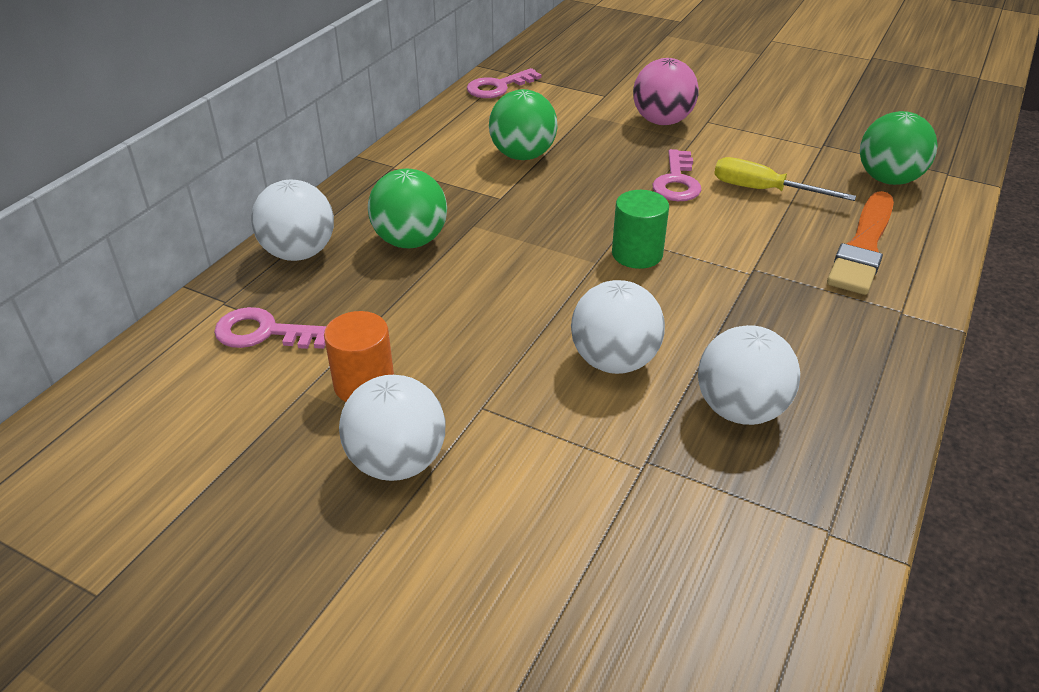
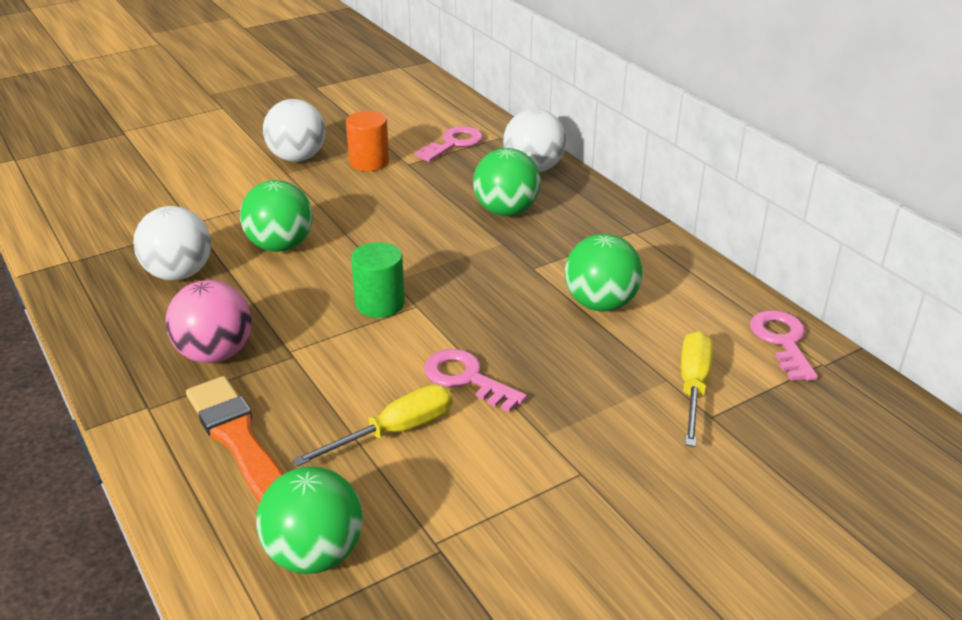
camera: 120 degrees right, 5 degrees down
(583, 105) = (693, 387): none -> yellow screwdriver
(614, 361) = (280, 246): white ball -> green ball
(662, 121) = (607, 432): pink ball -> pink ball (215, 354)

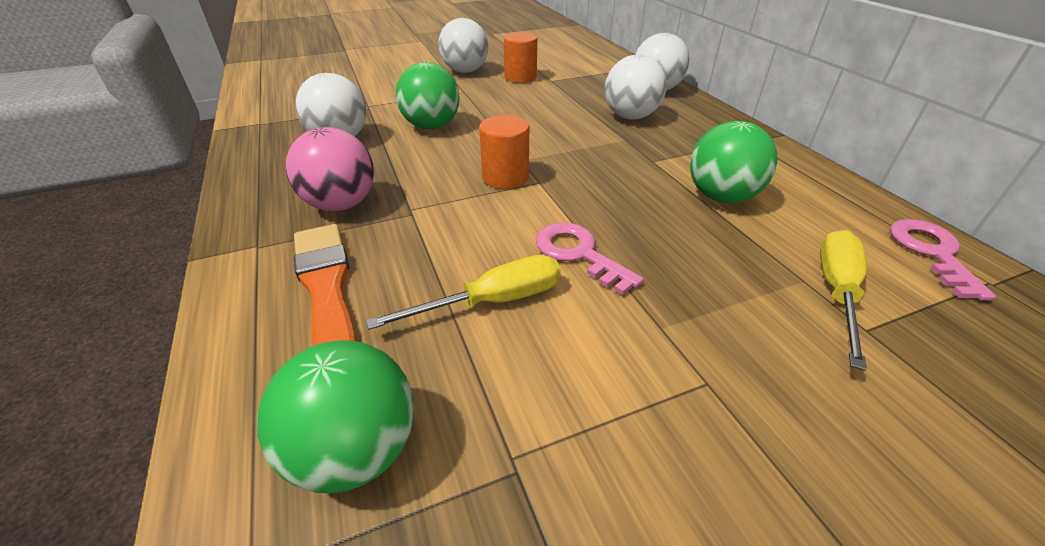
camera: 10 degrees right, 5 degrees up
(380, 304) = (505, 177): green cylinder -> orange cylinder
(453, 144) = (590, 70): pink key -> none
(506, 211) = (630, 117): green ball -> white ball

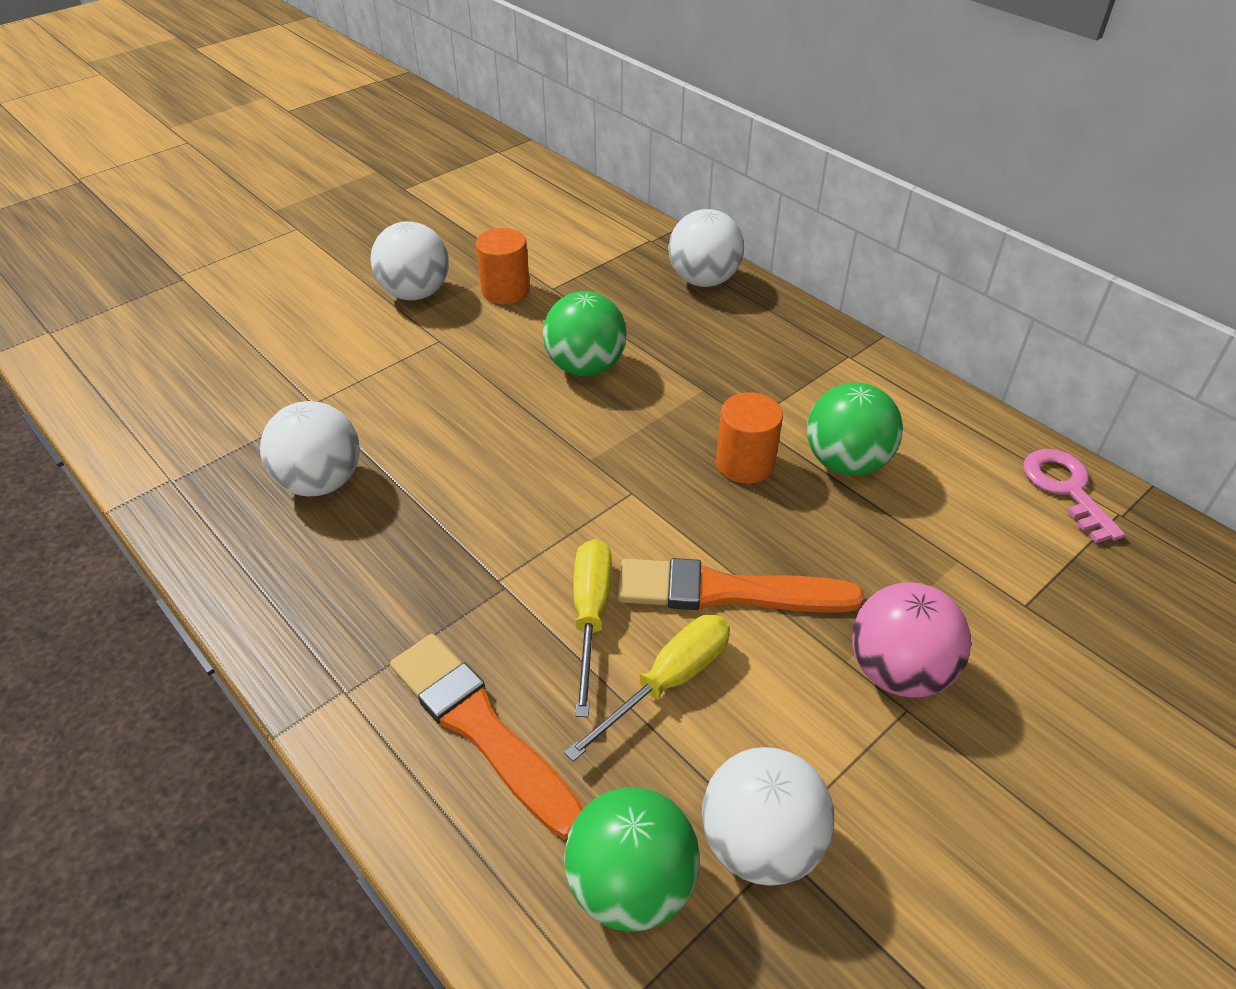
camera: 20 degrees left, 5 degrees up
(341, 204) = (406, 597): pink ball -> pink ball (898, 671)
(431, 126) = (436, 425): green ball -> green ball (585, 367)
(505, 177) = (587, 495): orange cylinder -> orange cylinder (745, 463)
(579, 254) = (728, 591): pink key -> orange brush
(630, 117) = (692, 344): white ball -> white ball (760, 843)
(837, 292) = (991, 567): yellow screwdriver -> yellow screwdriver (590, 616)

